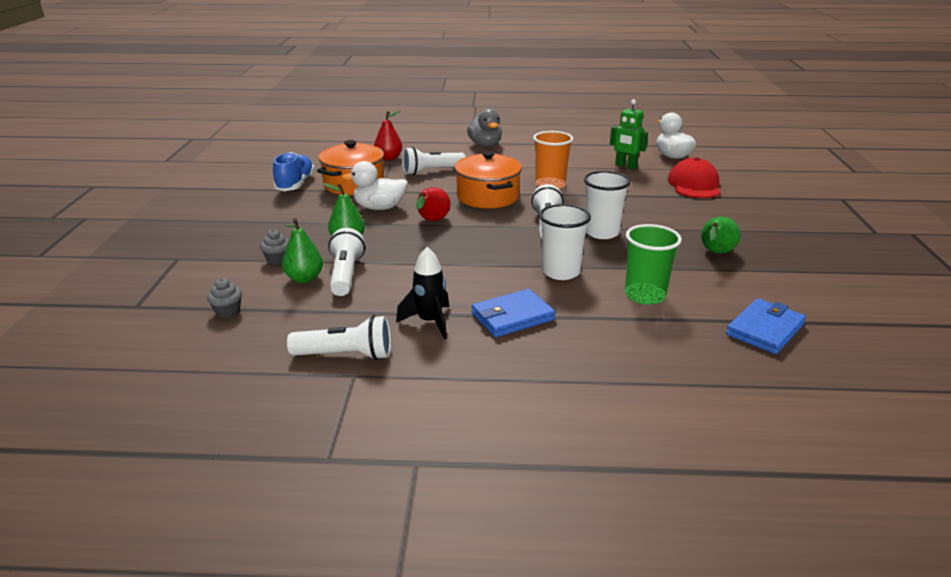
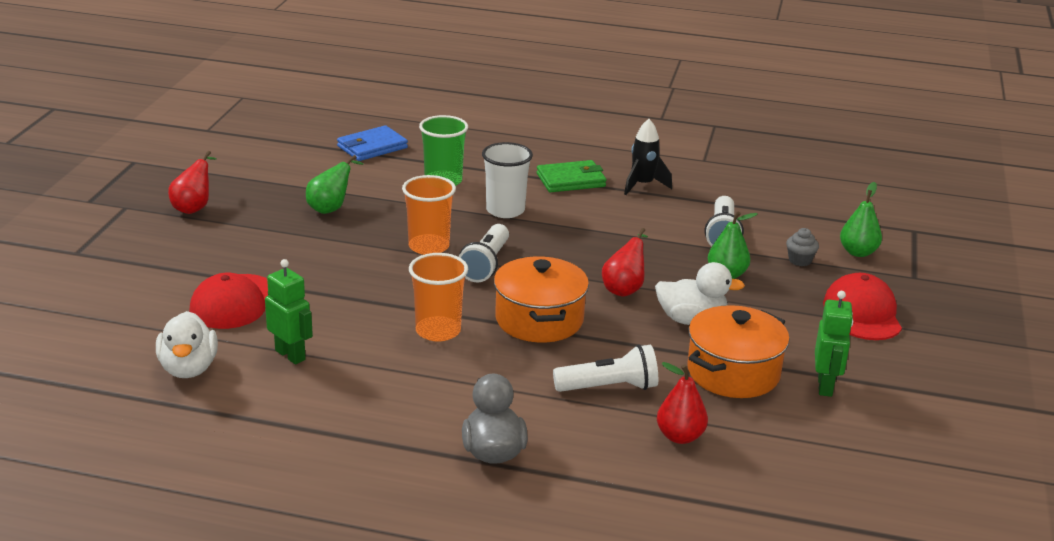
camera: 170 degrees left, 0 degrees up
(228, 311) = (824, 215): grey cupcake -> none
(244, 226) = (862, 313): none -> red cap
(295, 184) = (825, 386): blue shoe -> green robot
(304, 278) = (763, 236): green pear -> green pear (858, 252)
(346, 355) = (711, 172): white flashlight -> none
(512, 317) = (571, 180): blue wallet -> green wallet
(601, 232) = (429, 246): white cup -> orange cup
(824, 239) = (194, 207): none -> red pear

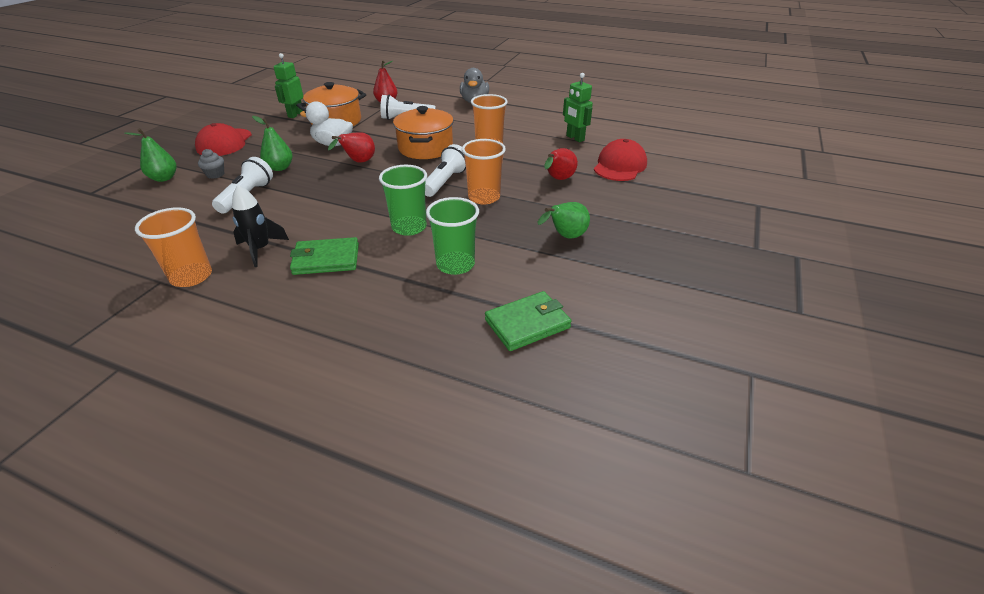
camera: 170 degrees left, 10 degrees up
(188, 368) = (629, 135): white duck -> none
(194, 207) = (691, 244): red pear -> red pear (558, 179)
(372, 147) = (527, 323): blue wallet -> green wallet
(505, 210) = (409, 227): white cup -> green cup
(681, 164) = (191, 276): none -> orange cup

